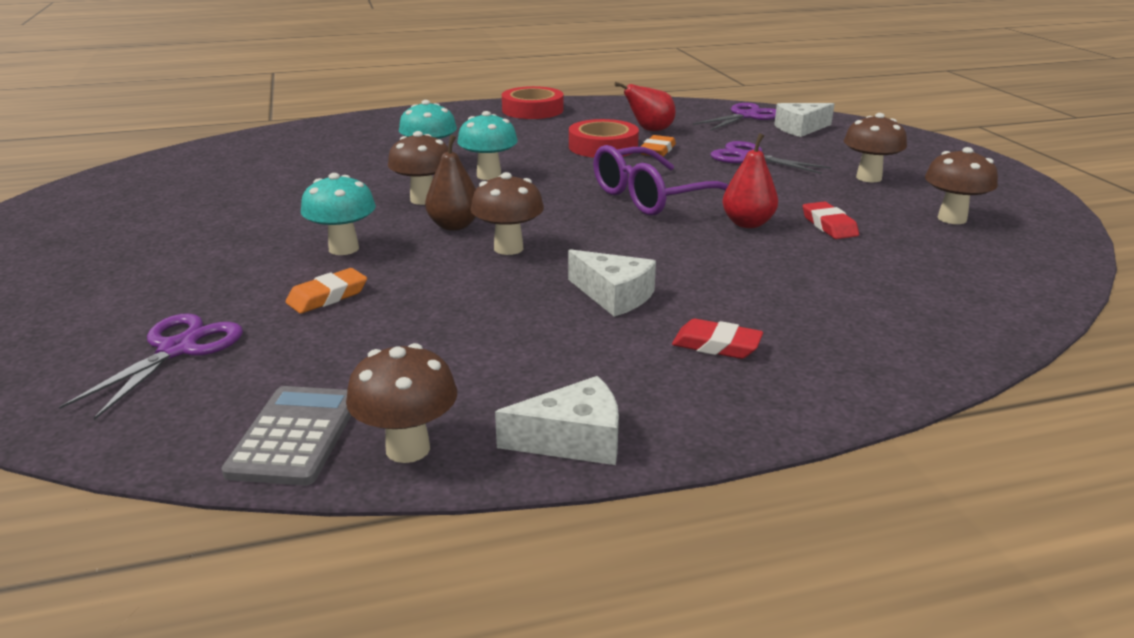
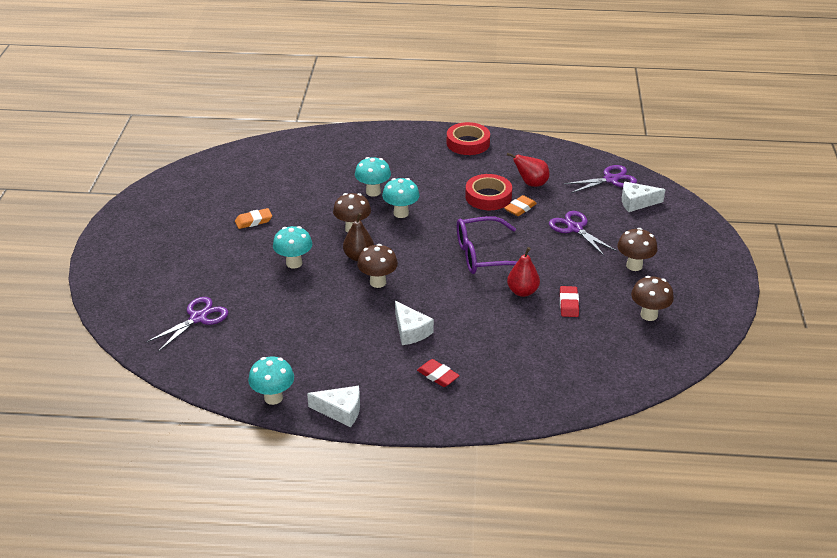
camera: 20 degrees right, 10 degrees up
(295, 436) = (232, 380): grey calculator -> none
(327, 296) = (273, 298): orange eraser -> orange eraser (253, 221)
(408, 449) = (273, 398): brown mushroom -> turquoise mushroom

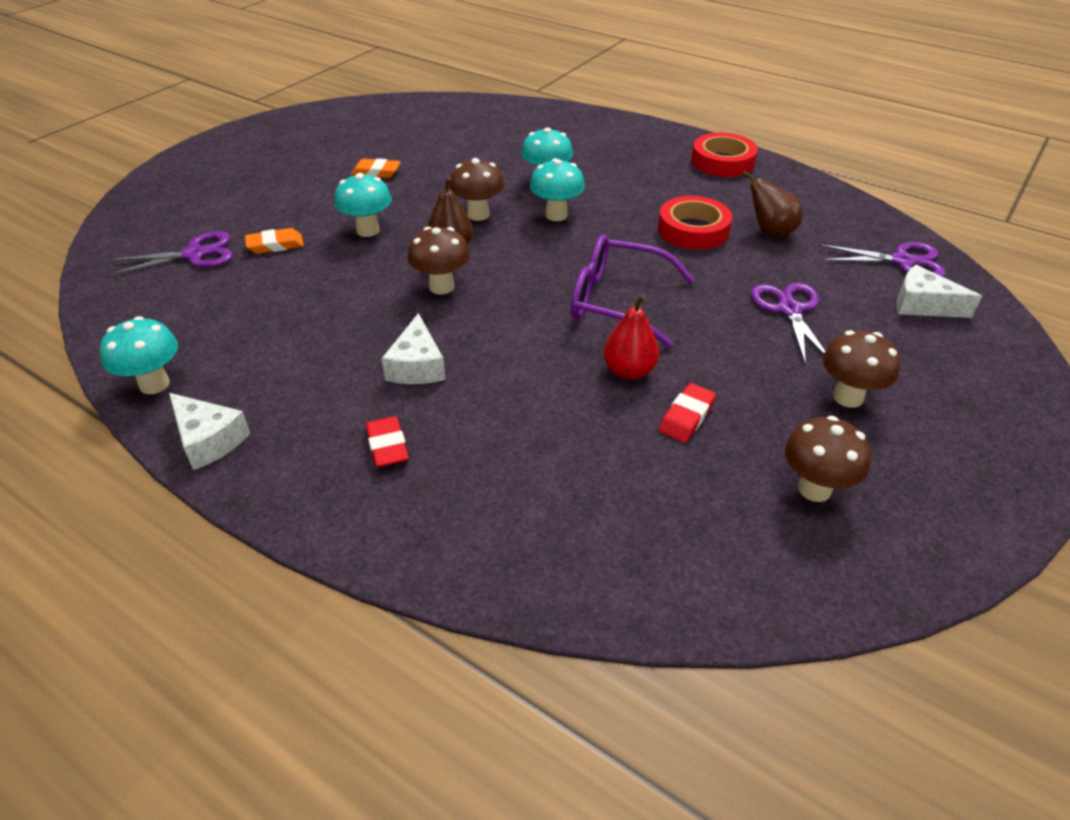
camera: 30 degrees right, 5 degrees up
(520, 208) = (726, 257): orange eraser -> orange eraser (275, 245)
(531, 184) = (770, 232): red pear -> brown pear

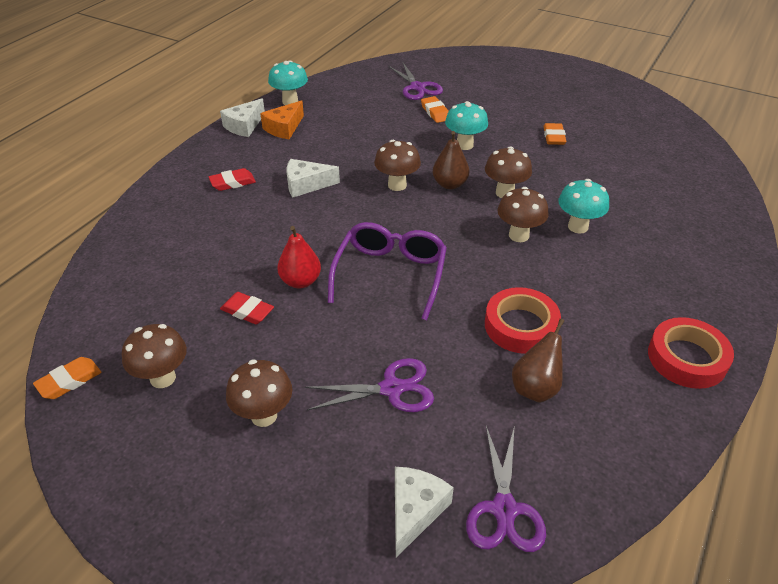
camera: 85 degrees right, 0 degrees up
(242, 390) = (284, 128): none -> orange cheese
(556, 215) = (518, 235): turquoise mushroom -> brown mushroom
(842, 593) = (69, 381): none -> orange eraser

